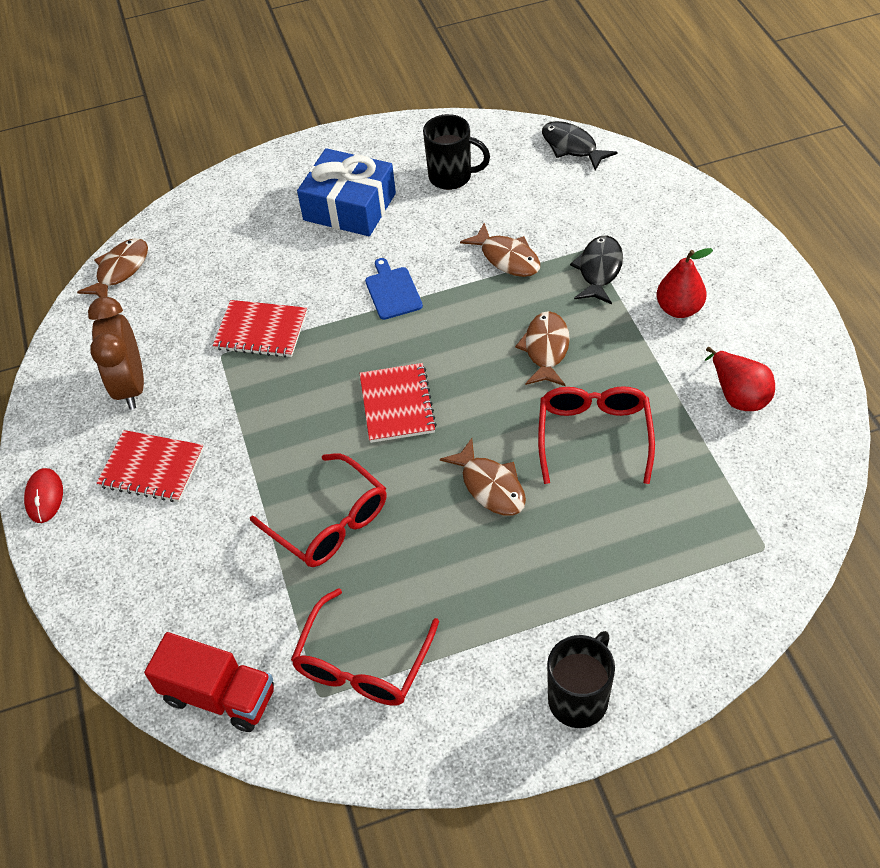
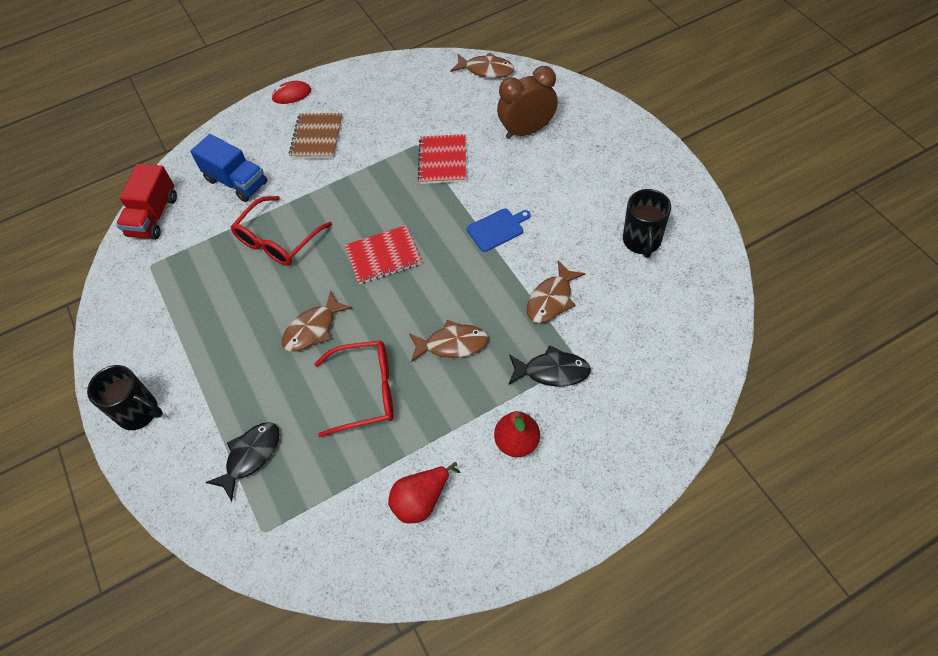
camera: 80 degrees right, 5 degrees up
(131, 386) = (383, 107): brown clock -> brown clock (527, 131)
(152, 468) = (317, 137): red notebook -> brown notebook
(195, 575) = (236, 182): none -> blue truck
(349, 207) = (585, 181): blue gift -> none
(362, 664) = (171, 283): red glasses -> none
(572, 147) = (713, 327): black fish -> black fish (250, 456)

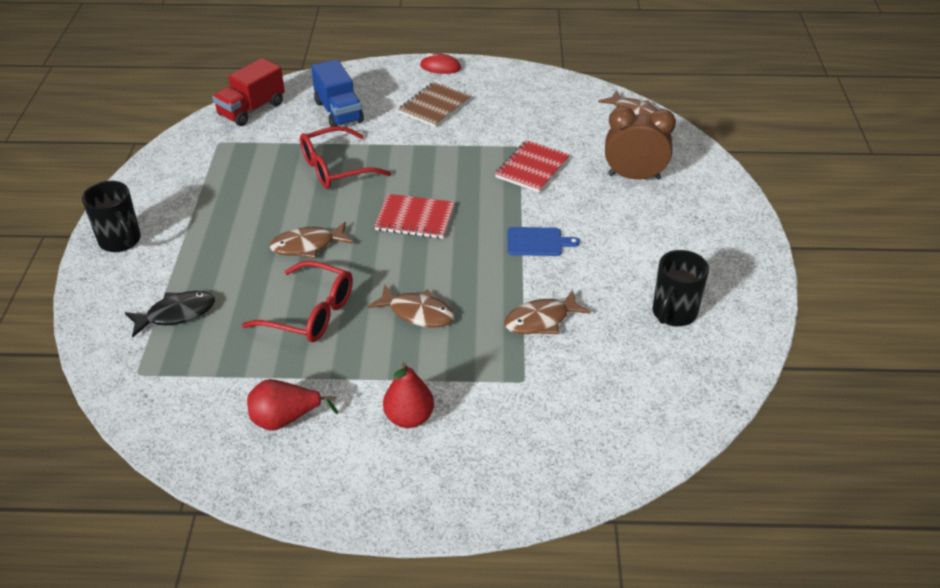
camera: 25 degrees right, 15 degrees down
(552, 371) = (491, 378): black fish -> none

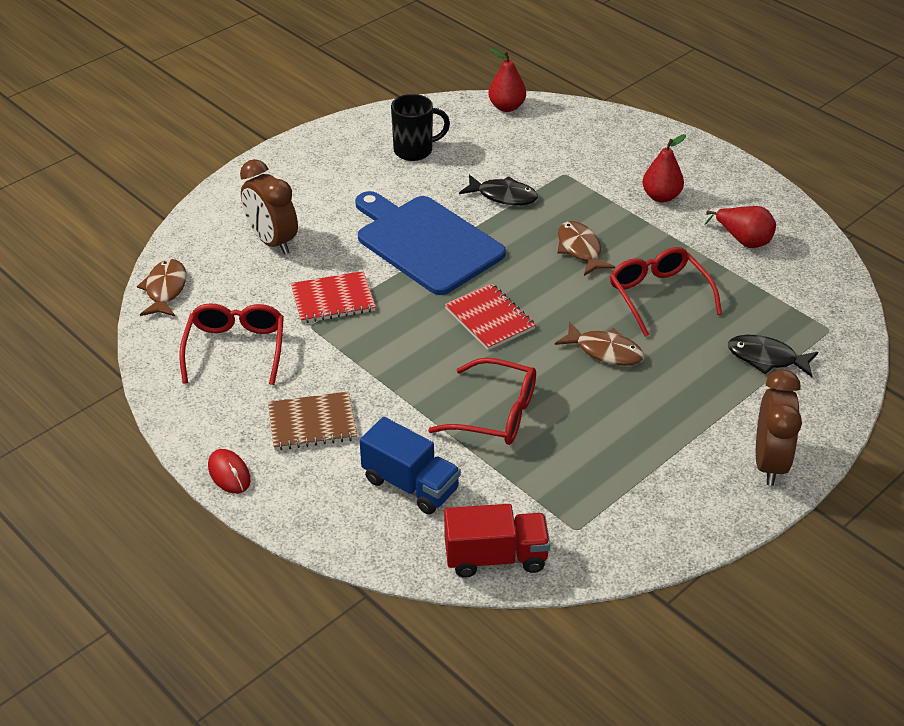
camera: 135 degrees left, 0 degrees up
(120, 241) = (769, 463): black mug -> brown clock
(339, 112) = (410, 484): blue truck -> blue truck turned 105 degrees clockwise
(537, 242) = (426, 242): blue cutting board -> blue cutting board, size x2.37
(538, 112) = (235, 348): none -> red glasses
(541, 320) = (503, 196): brown fish -> black fish
(682, 425) = (506, 107): none -> red pear

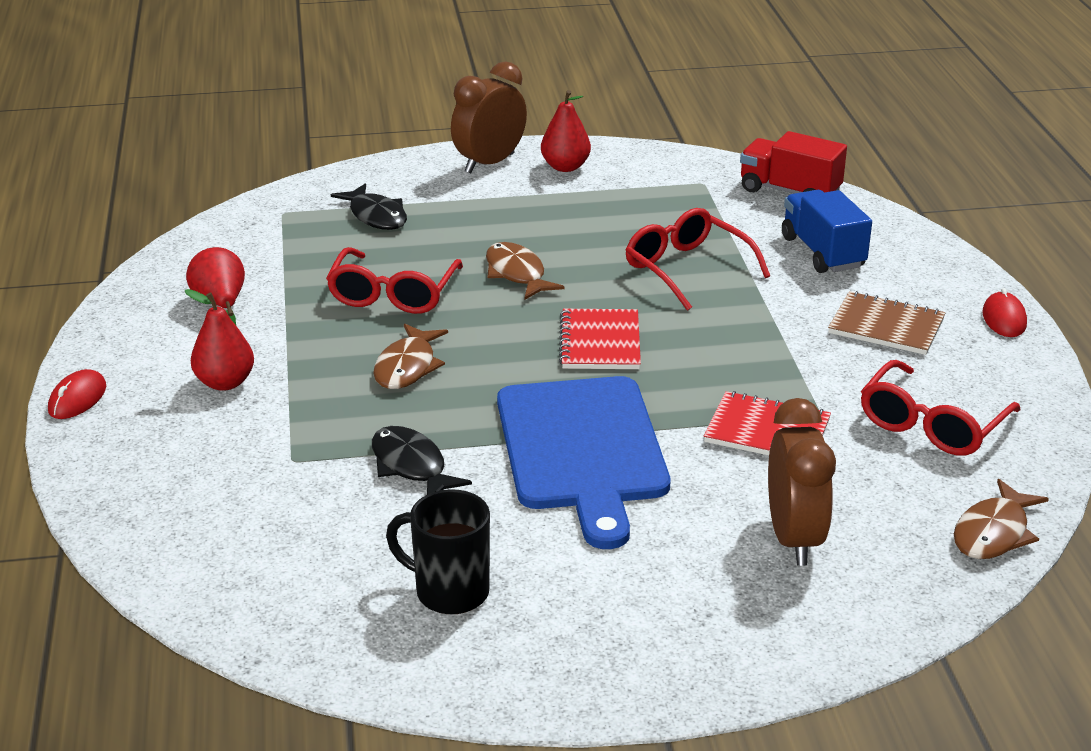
camera: 145 degrees left, 10 degrees down
(506, 107) = (217, 604): red pear -> red pear (565, 167)
(717, 156) = (77, 399): none -> red mouse

